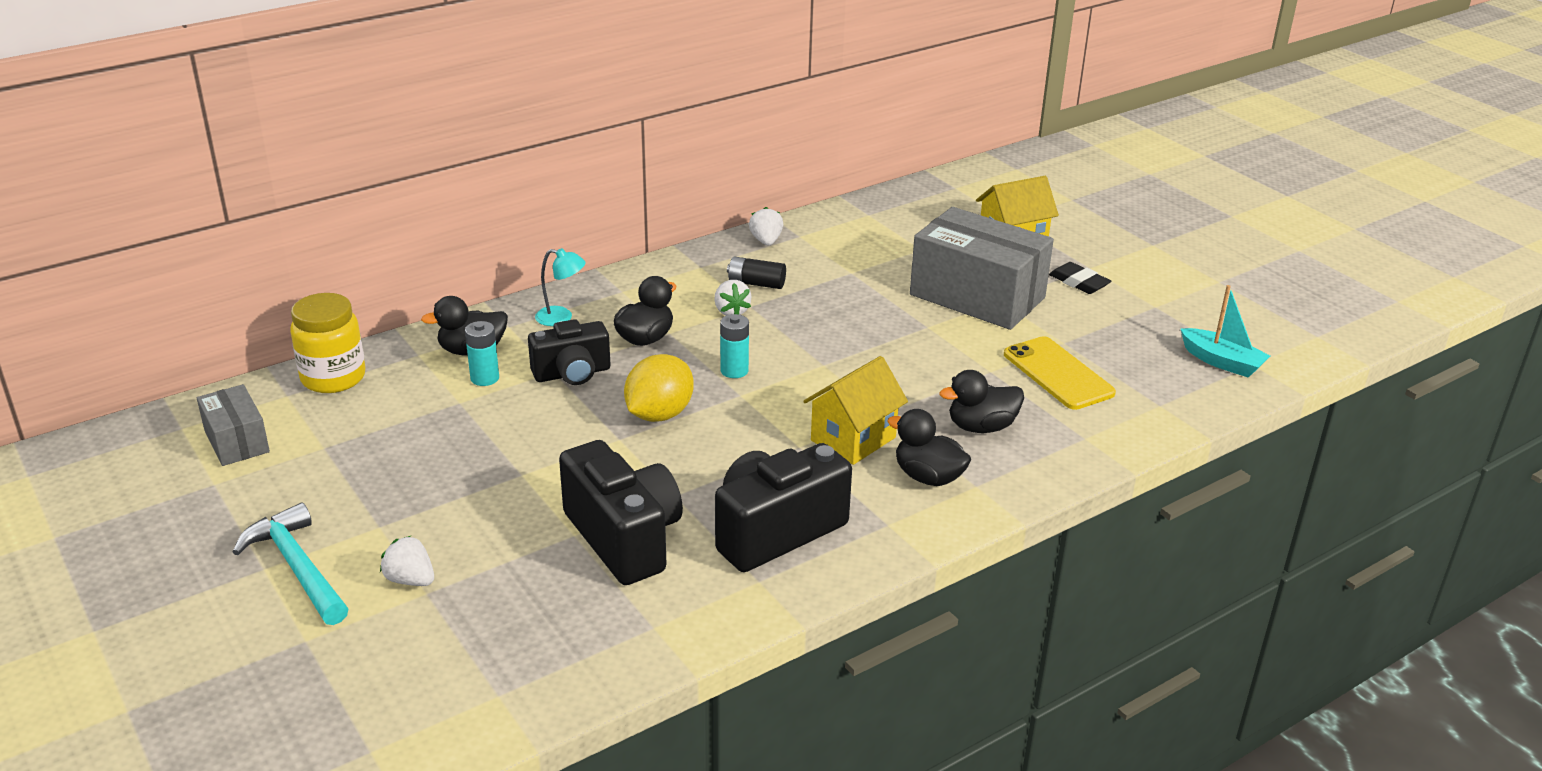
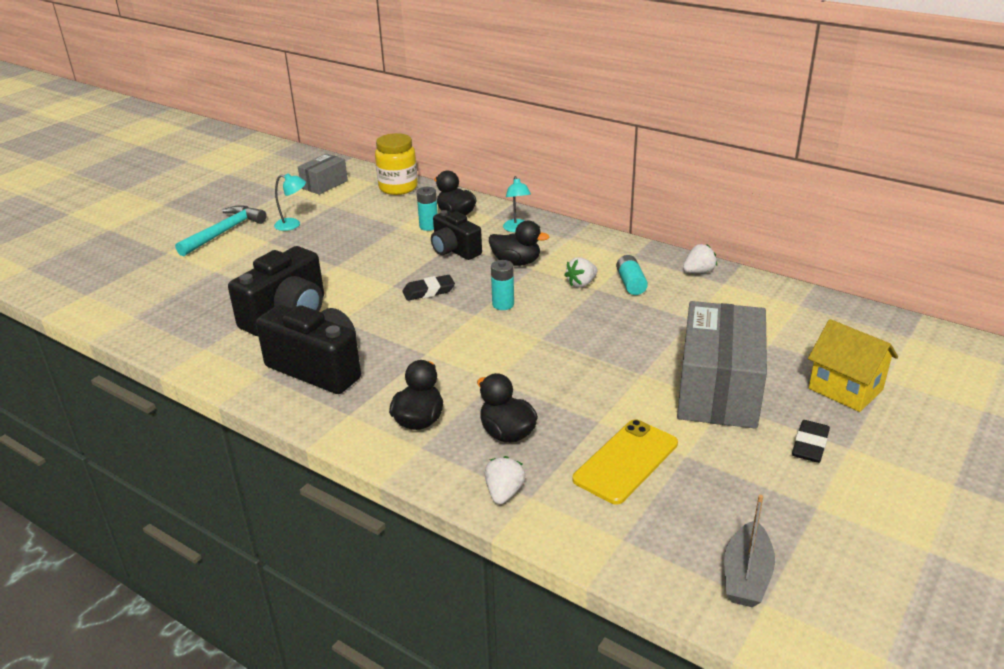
camera: 70 degrees right, 0 degrees up
(348, 493) = (293, 225): none -> turquoise lamp
(410, 580) = (224, 263): white strawberry -> white strawberry (504, 493)
(659, 414) = (428, 291): yellow lemon -> black eraser
(756, 283) = (631, 283): black battery -> turquoise battery
(853, 439) = (449, 374): yellow house -> none
(1222, 362) = (746, 576): turquoise boat -> grey boat

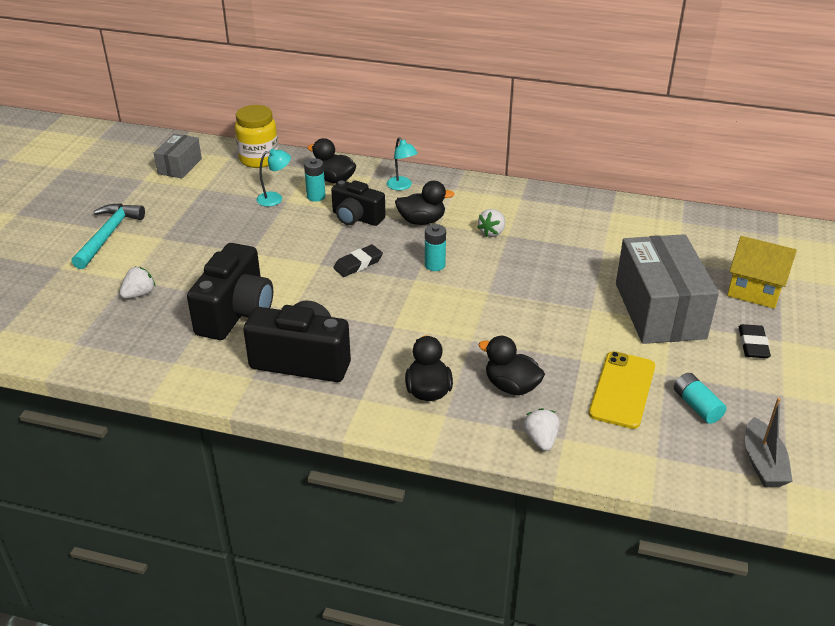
camera: 20 degrees left, 5 degrees up
(293, 225) = (176, 216): turquoise lamp -> turquoise lamp (275, 198)
(631, 283) = (534, 225): turquoise battery -> turquoise battery (697, 406)
(698, 272) = (585, 204): white strawberry -> white strawberry (139, 294)

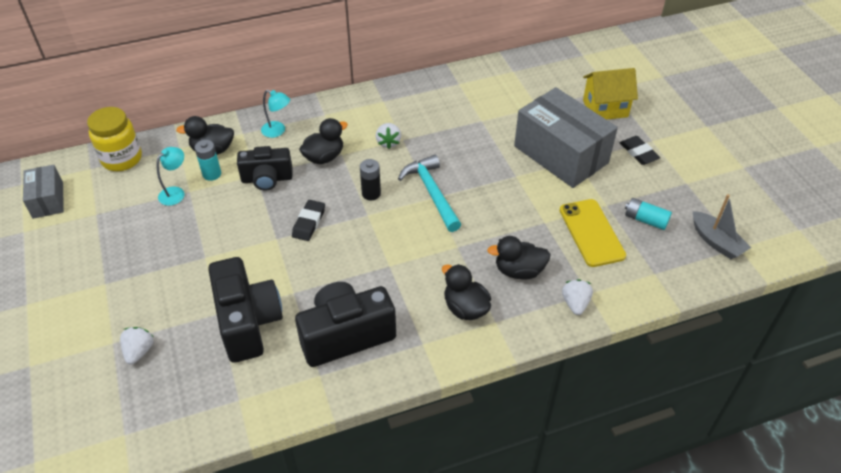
camera: 35 degrees left, 10 degrees up
(108, 235) = (46, 307): turquoise hammer -> turquoise hammer (431, 193)
(435, 265) = (371, 193): turquoise battery -> black battery
(541, 440) = (575, 303): white strawberry -> white strawberry turned 45 degrees clockwise

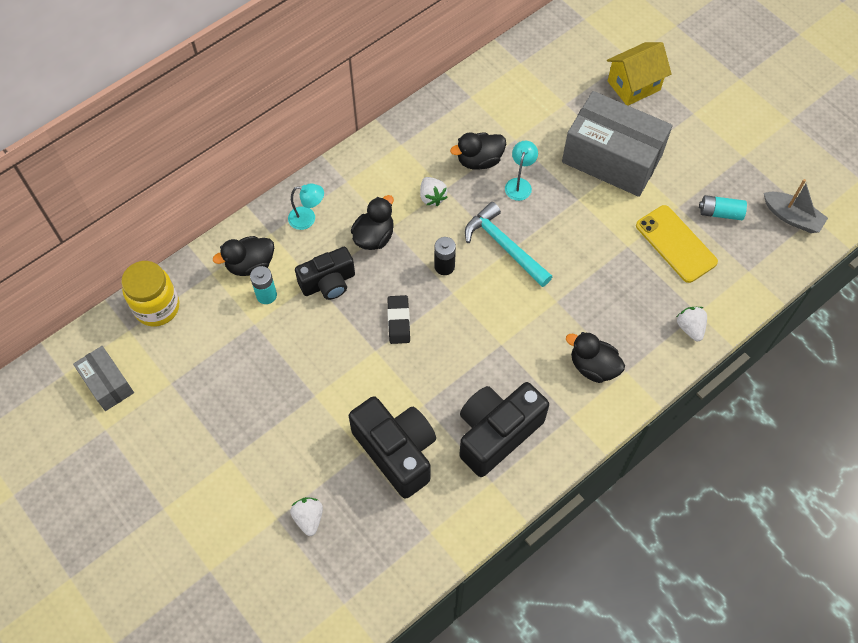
camera: 20 degrees left, 15 degrees up
(176, 192) = (241, 330): turquoise lamp -> turquoise lamp (519, 184)
(519, 271) = (625, 309): black duck -> black duck (479, 160)
(638, 153) = (686, 133): black eraser -> none

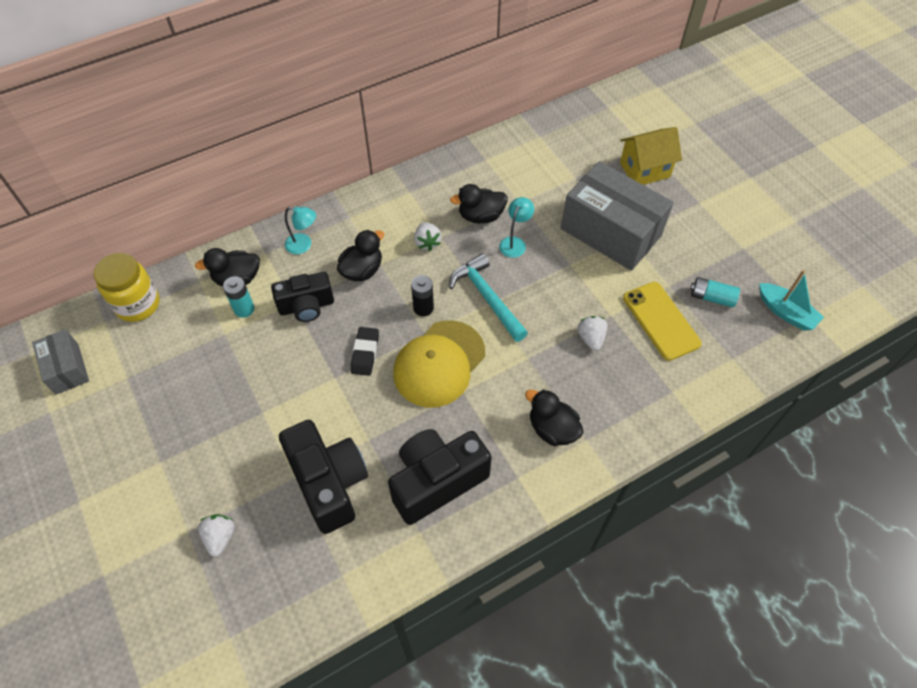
camera: 10 degrees right, 5 degrees down
(473, 320) = (439, 364): none -> yellow cap
(690, 328) = (661, 405): white strawberry -> white strawberry (591, 338)
(792, 217) = (786, 312): grey boat -> turquoise boat

